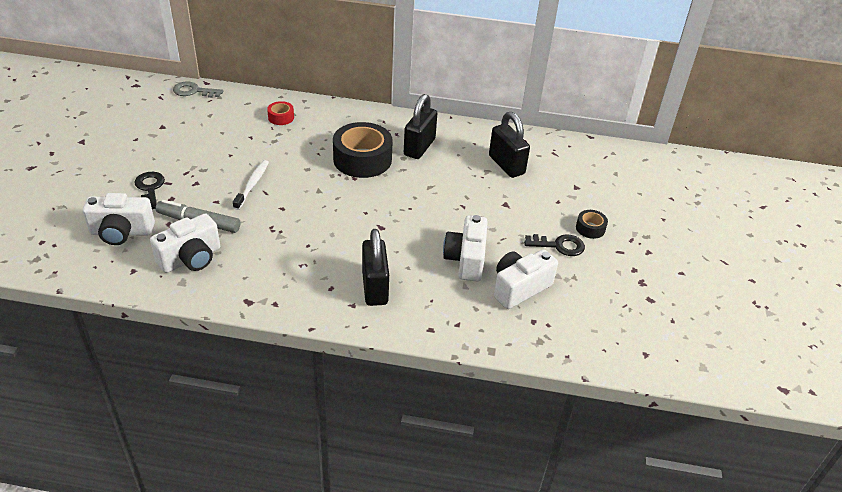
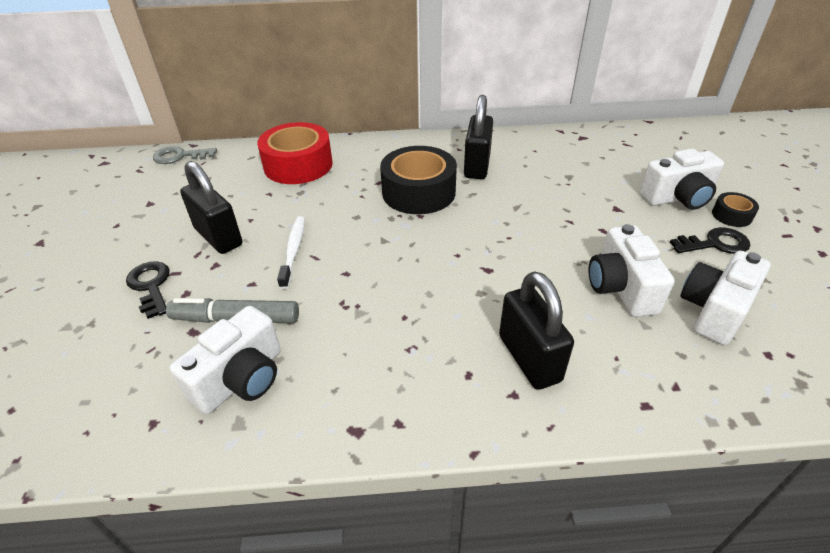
camera: 10 degrees left, 0 degrees up
(121, 232) = (121, 362): white camera -> white camera (678, 198)
(281, 117) = (298, 165): red tape -> red tape, size x2.15
(506, 165) = (585, 166): black padlock -> black padlock (218, 237)

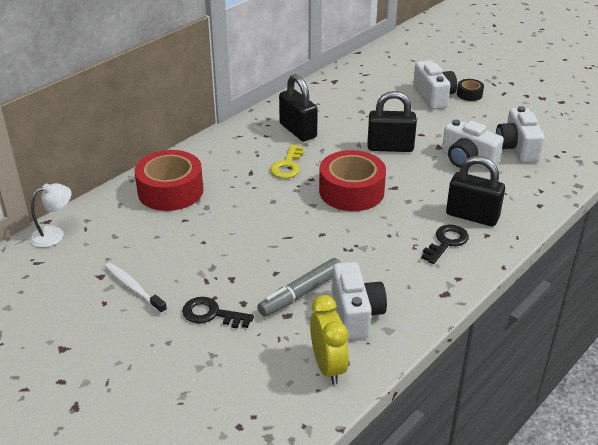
camera: 45 degrees left, 5 degrees down
(131, 415) = (328, 367): none -> yellow clock
(180, 156) = (54, 234): grey key -> white lamp
(218, 237) = (202, 263): black padlock -> black padlock (390, 147)
(293, 251) = (268, 241): white toothbrush -> white toothbrush (133, 288)
(418, 192) = (287, 165): black tape -> yellow key
(438, 248) = (351, 191): none -> red tape
(678, 198) = (433, 96): white camera -> white camera turned 45 degrees counterclockwise
(715, 244) = (479, 114): black key -> black key (446, 242)

